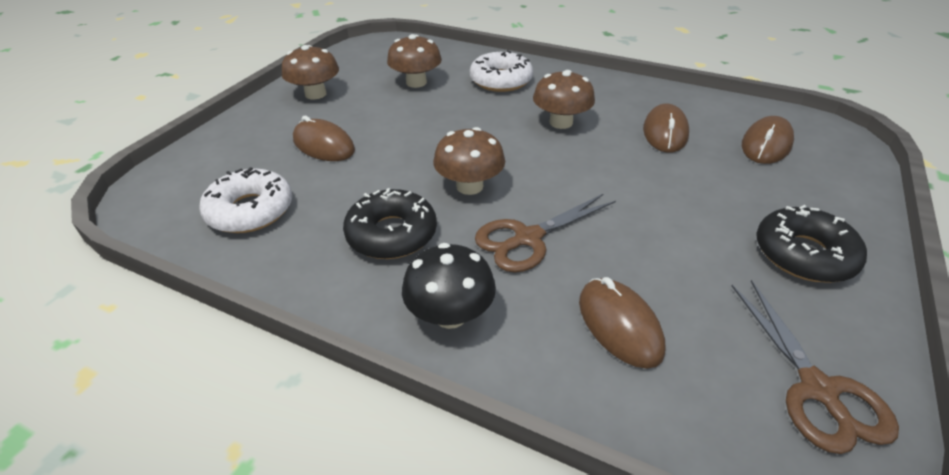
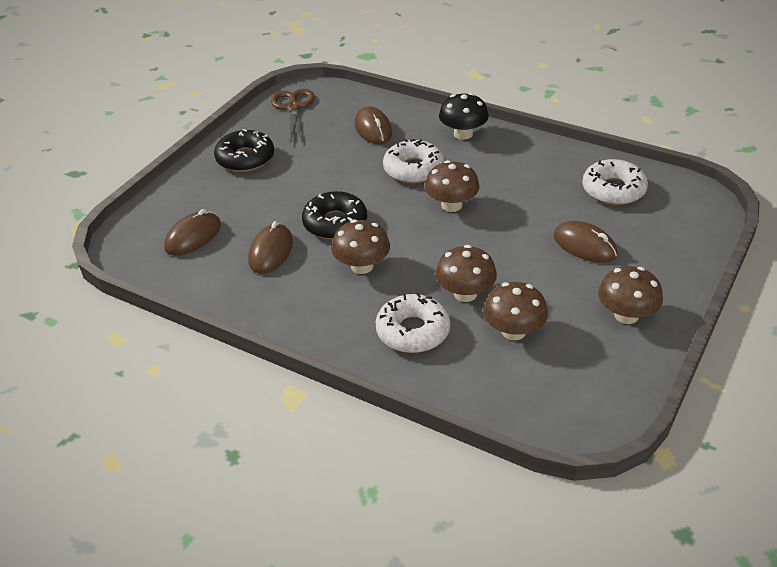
camera: 175 degrees left, 0 degrees up
(392, 234) = (505, 173): black donut -> black donut (335, 223)
(455, 104) = (465, 294): none -> brown mushroom
(528, 238) = (413, 169): brown scissors -> white donut

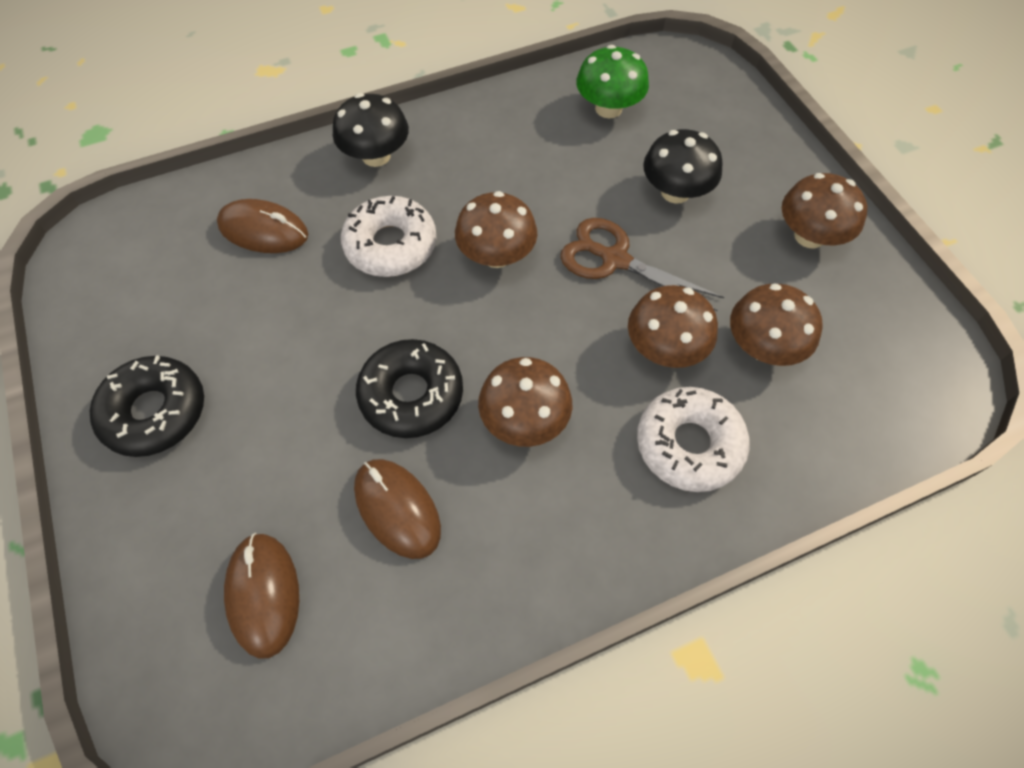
camera: 55 degrees left, 20 degrees up
(293, 108) = (109, 282): brown scissors -> brown scissors (614, 259)
(585, 245) = (675, 192): brown mouse -> black mushroom
(613, 190) = (608, 108): white donut -> green mushroom

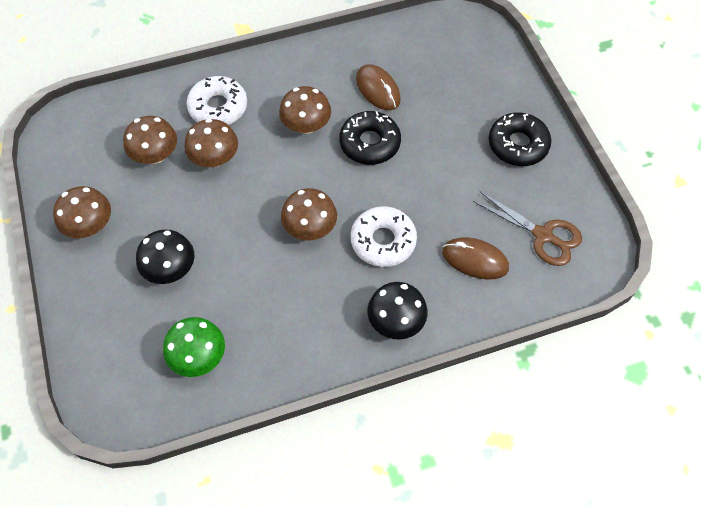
camera: 175 degrees left, 0 degrees up
(263, 594) = (441, 60): brown mouse -> none
(614, 259) = (230, 218): brown scissors -> brown scissors (543, 235)

